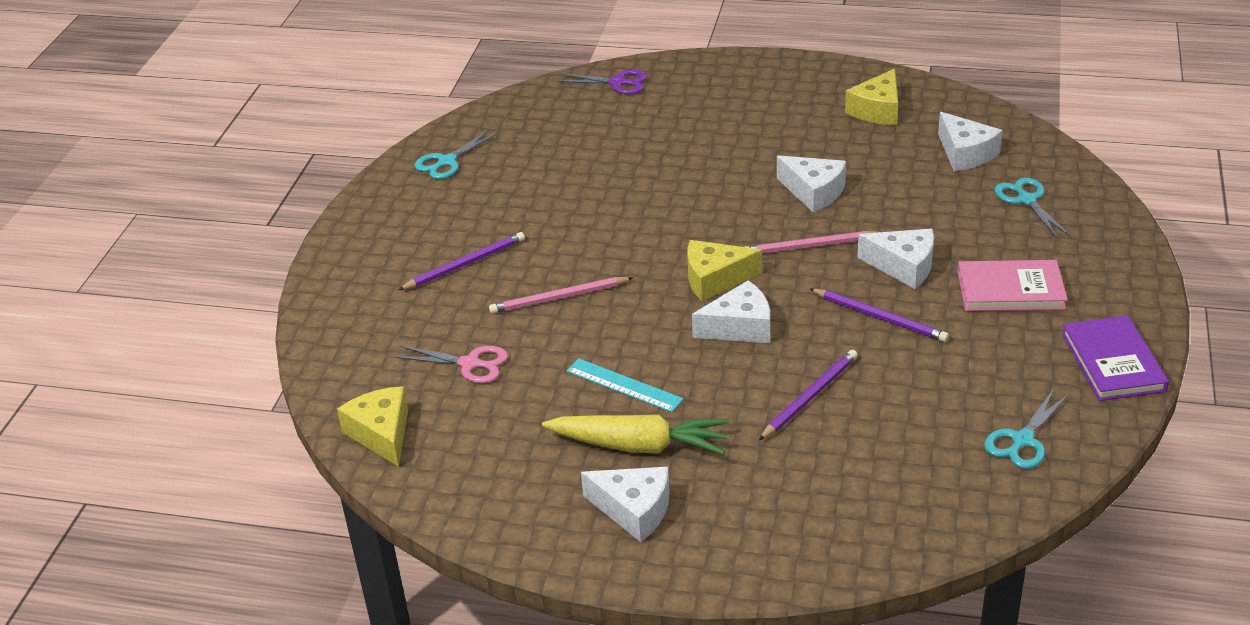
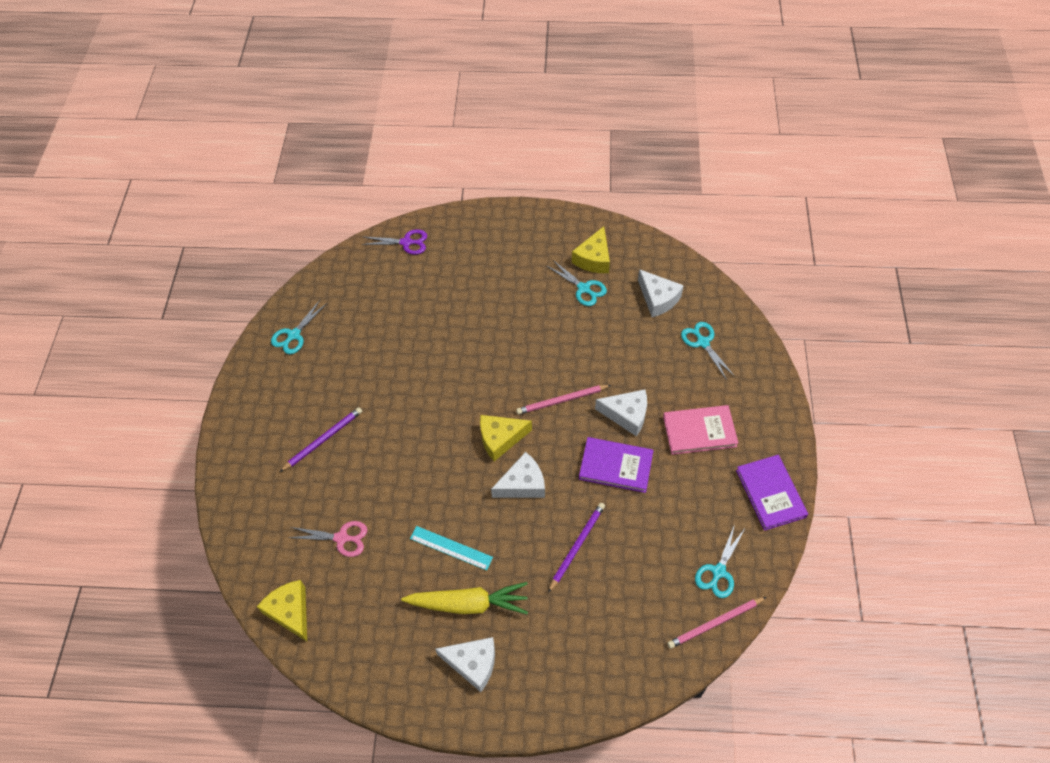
camera: 10 degrees left, 20 degrees up
(558, 298) = (394, 467): pink pencil -> pink pencil (715, 623)
(814, 192) = (558, 346): white cheese -> none
(858, 138) = (583, 288): none -> turquoise scissors
(880, 317) = (616, 466): purple pencil -> purple book

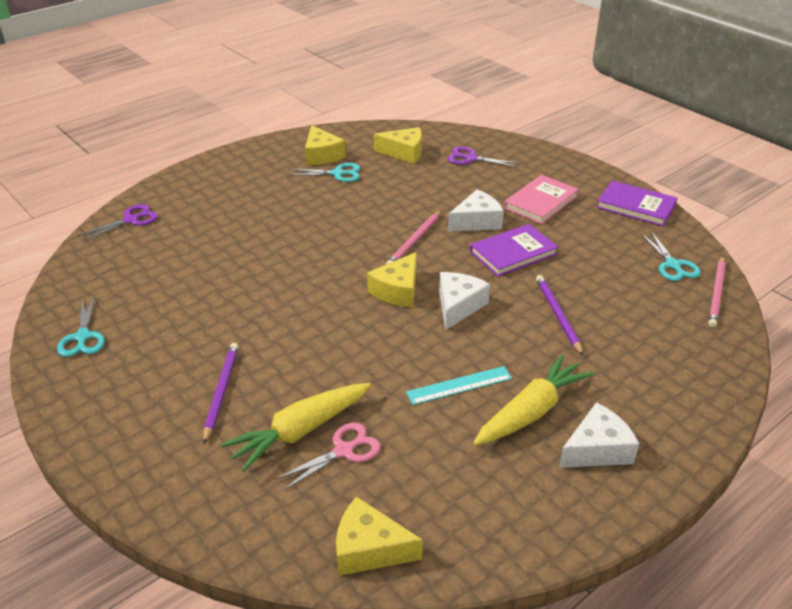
camera: 45 degrees left, 20 degrees down
(334, 505) = (300, 431): none -> yellow carrot
(658, 299) = (404, 153): white cheese -> yellow cheese
(703, 342) = (471, 158): turquoise scissors -> purple scissors

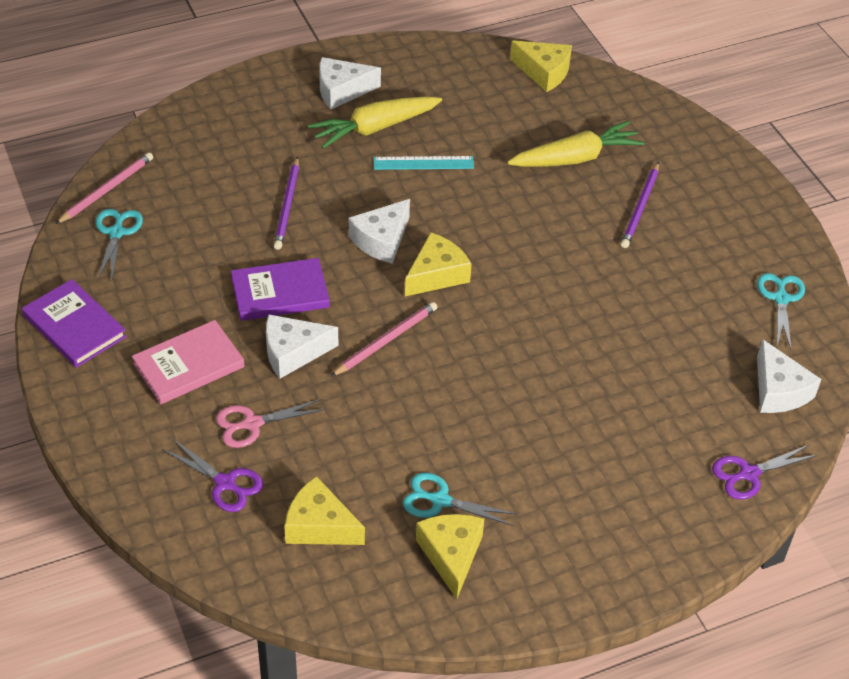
camera: 165 degrees left, 10 degrees up
(99, 270) = (778, 390): none -> white cheese
(343, 451) = (543, 136): pink scissors -> pink scissors (252, 424)

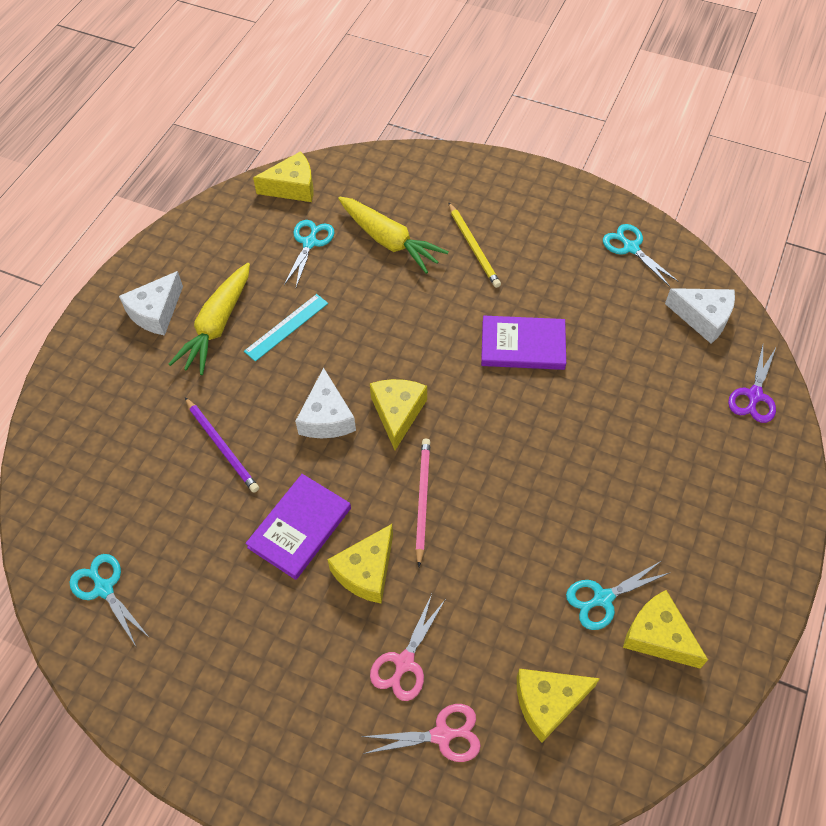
camera: 40 degrees left, 10 degrees up
(74, 326) = (163, 709): purple book -> purple book (523, 345)
(107, 190) = (51, 555): pink pencil -> none
(189, 365) = (299, 657): pink book -> none
(225, 483) = (441, 735): purple scissors -> pink scissors
(293, 352) = (366, 571): white cheese -> yellow cheese
(510, 119) = (310, 243): none -> turquoise scissors
(575, 158) = (389, 241): yellow carrot -> yellow carrot turned 105 degrees clockwise
(640, 208) = (473, 247): purple pencil -> yellow pencil

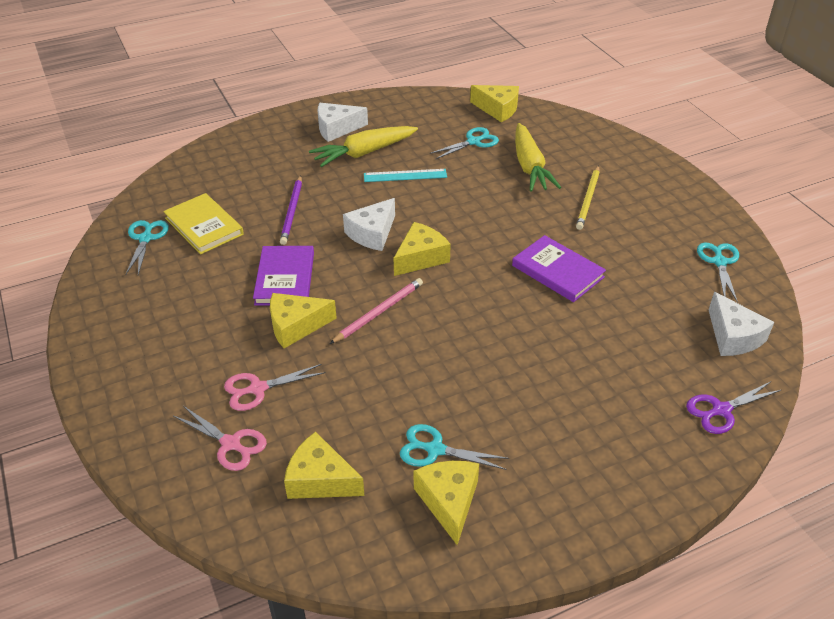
camera: 40 degrees right, 15 degrees down
(150, 528) = (204, 226): none -> yellow book
(300, 528) = (285, 278): purple book -> purple book turned 75 degrees counterclockwise

